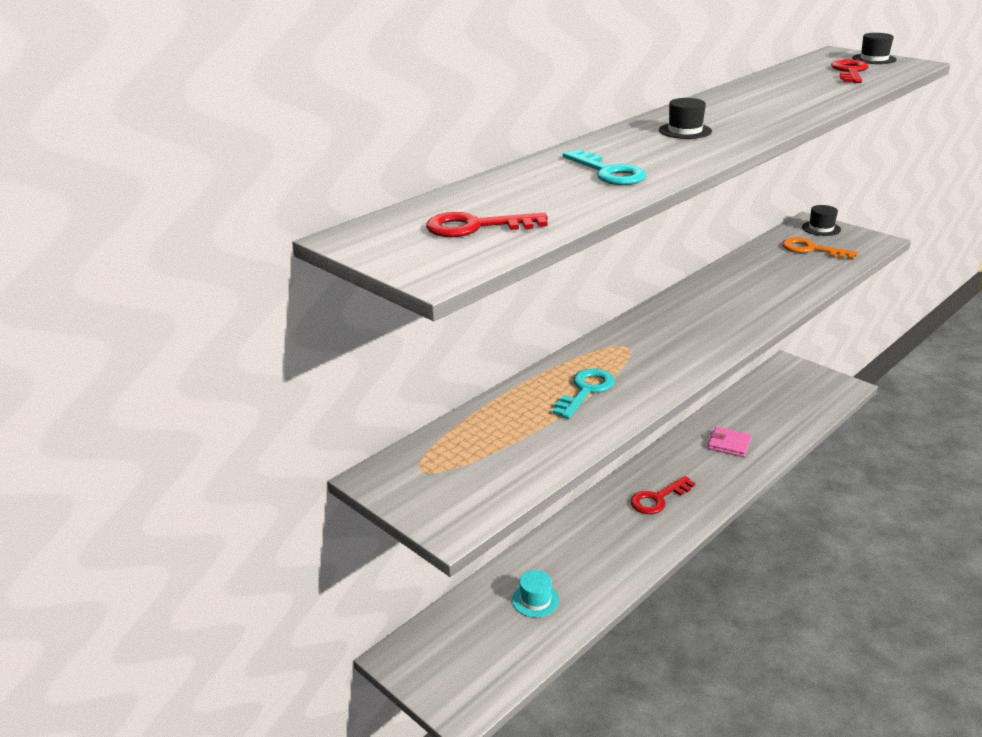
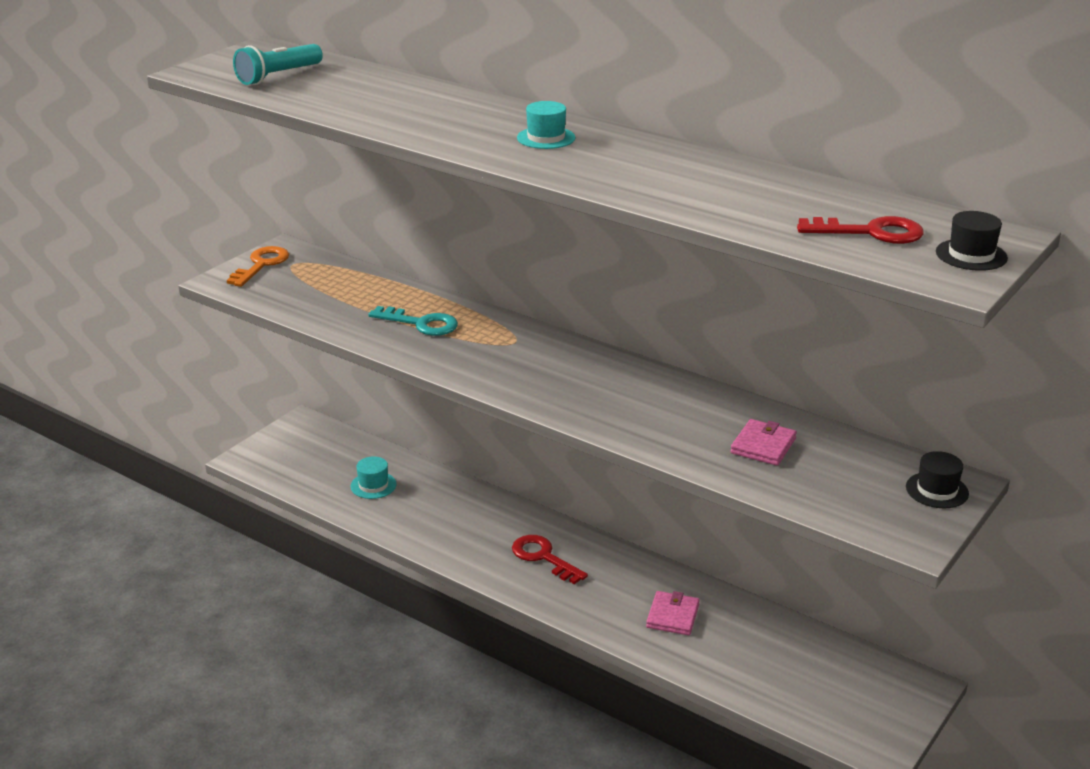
camera: 80 degrees right, 0 degrees up
(476, 227) = (278, 76): red key -> turquoise flashlight
(608, 172) = (406, 110): turquoise key -> none
(685, 131) = (546, 138): black hat -> turquoise hat
(781, 268) = (763, 446): none -> pink wallet
(812, 250) = (844, 475): orange key -> orange key (261, 265)

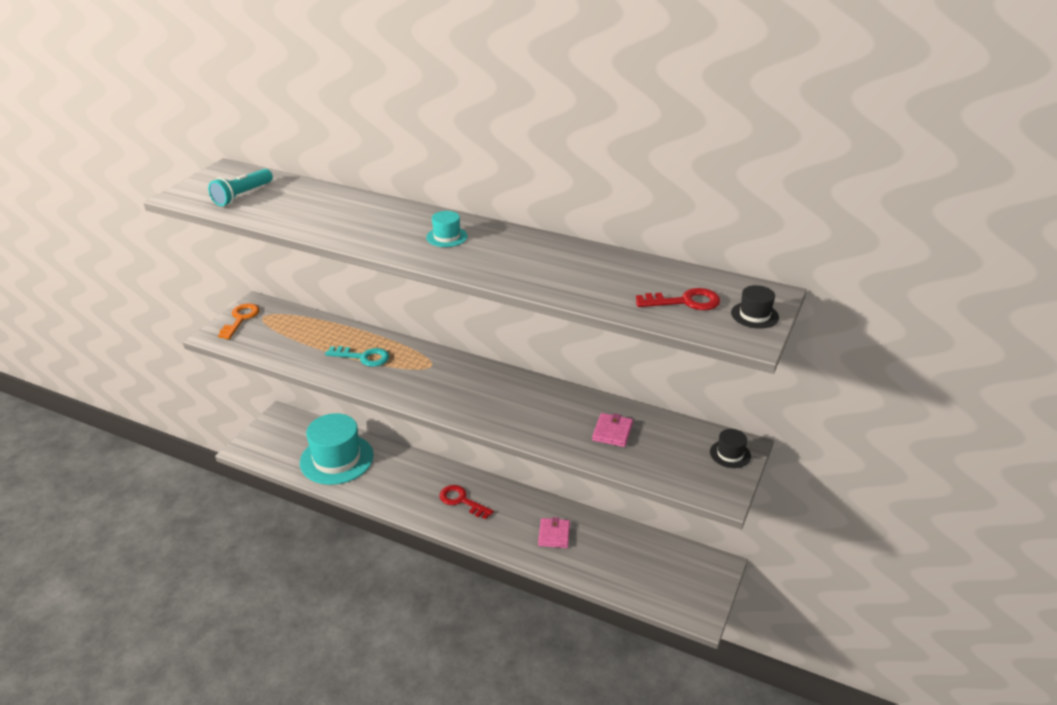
camera: 10 degrees left, 5 degrees up
(373, 485) = (336, 459): turquoise hat -> turquoise hat, size x2.32

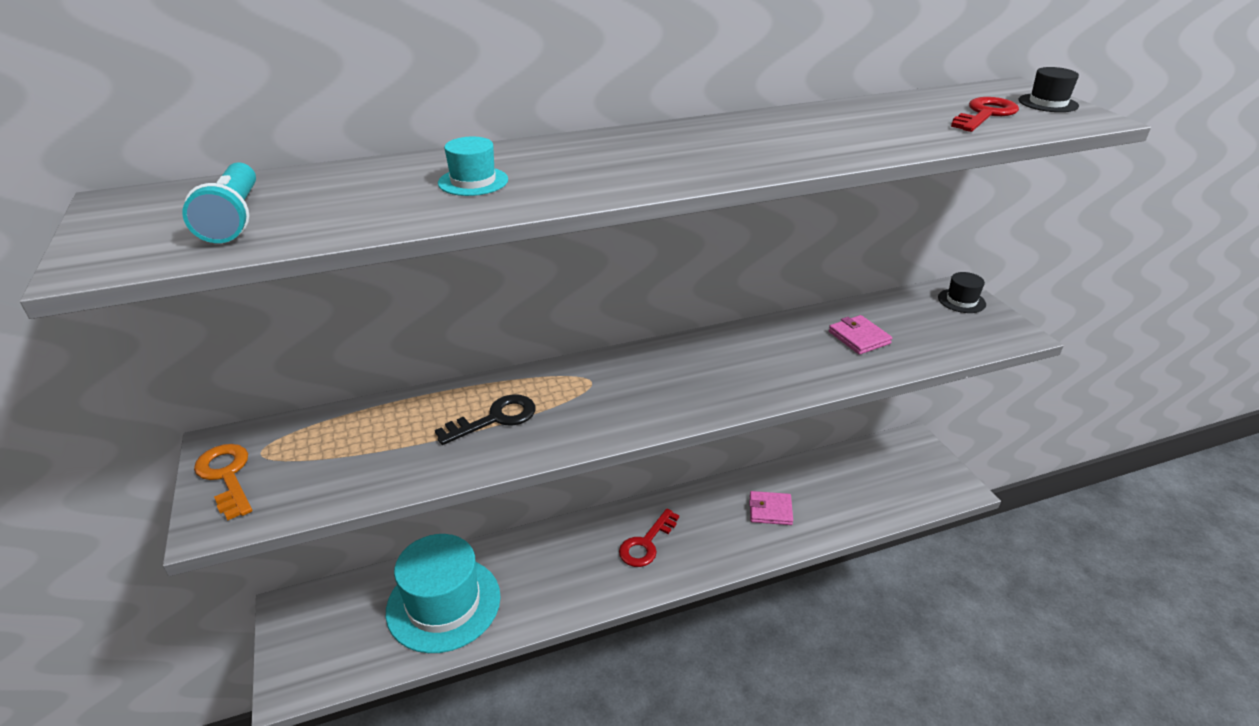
camera: 45 degrees left, 0 degrees up
(363, 357) = (495, 419): turquoise key -> black key
(447, 237) = (650, 152): turquoise hat -> turquoise hat (473, 181)
(462, 501) = (646, 543): red key -> red key turned 45 degrees counterclockwise
(554, 535) = (770, 510): pink wallet -> pink wallet turned 45 degrees counterclockwise

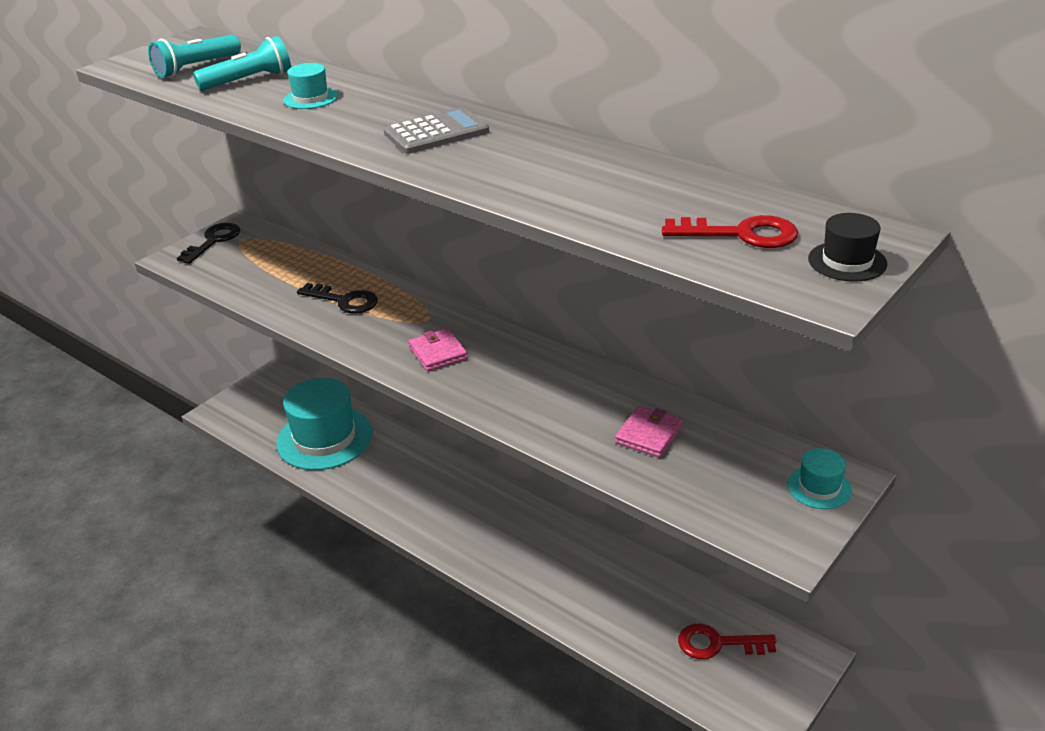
camera: 60 degrees right, 0 degrees up
(227, 476) = (213, 241): orange key -> black key
(351, 200) = (248, 81): none -> turquoise flashlight
(646, 543) = (467, 513): red key -> red key (718, 643)
(664, 152) = (436, 133): none -> grey calculator
(770, 510) = (579, 576): pink wallet -> pink wallet (438, 353)
(961, 301) = (819, 487): black hat -> turquoise hat

